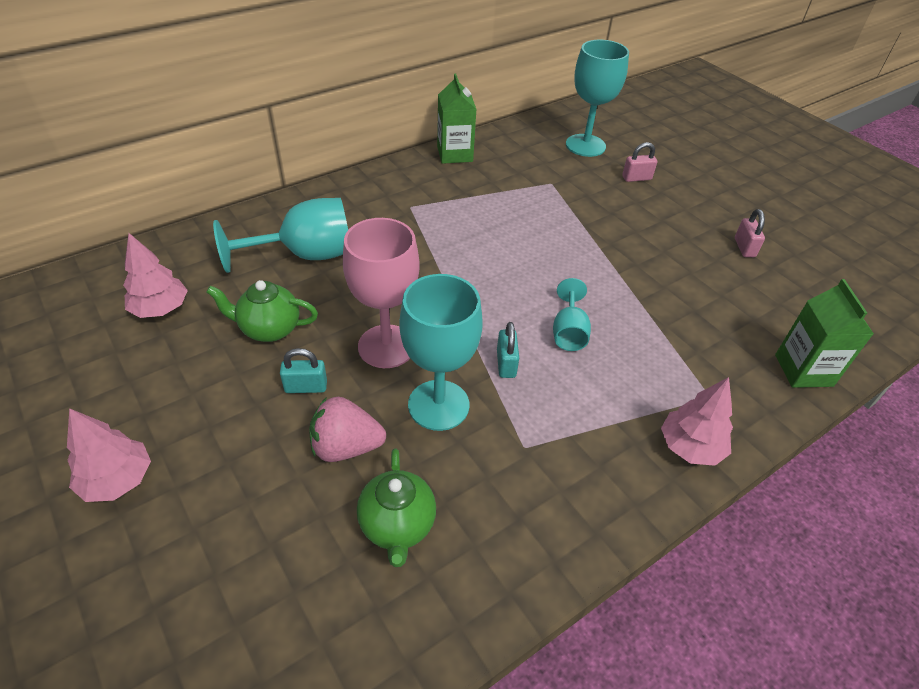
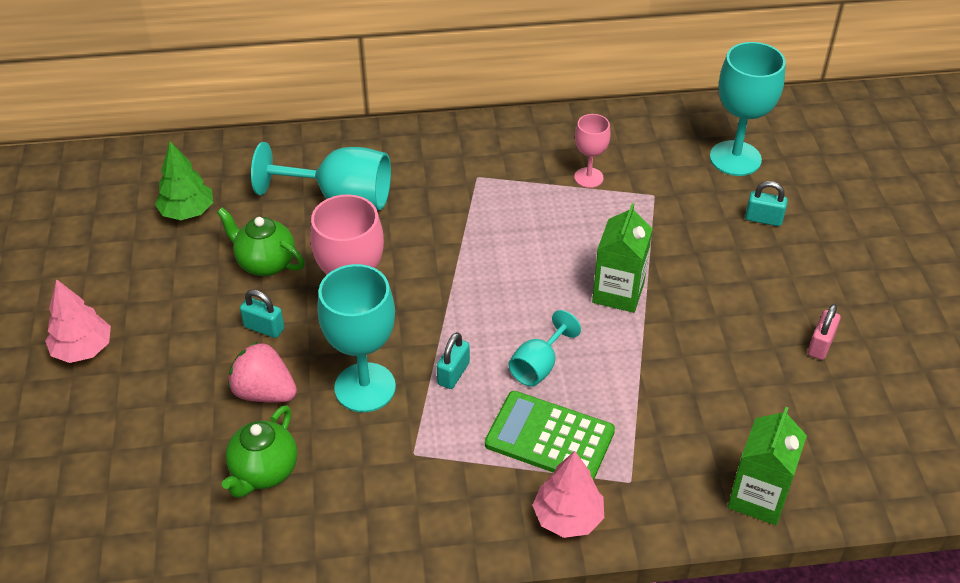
camera: 30 degrees right, 0 degrees up
(160, 309) = (187, 212): pink tree -> green tree
(454, 154) = (570, 126): green carton -> green carton (618, 292)
(496, 184) = (588, 177): none -> pink goblet
(623, 386) = (549, 438): none -> green calculator
(636, 178) = (763, 219): pink padlock -> turquoise padlock

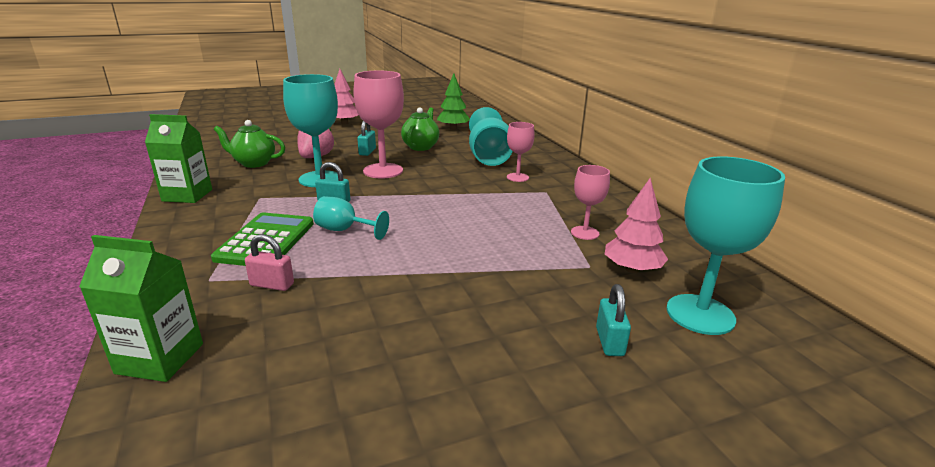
camera: 75 degrees right, 20 degrees down
(425, 189) = (517, 177): none -> pink goblet
(568, 517) = (179, 254): pink tree -> pink tree (632, 269)
(618, 292) = (441, 257): green carton -> green carton (187, 195)
(820, 345) = (401, 403): pink padlock -> pink padlock (272, 284)

